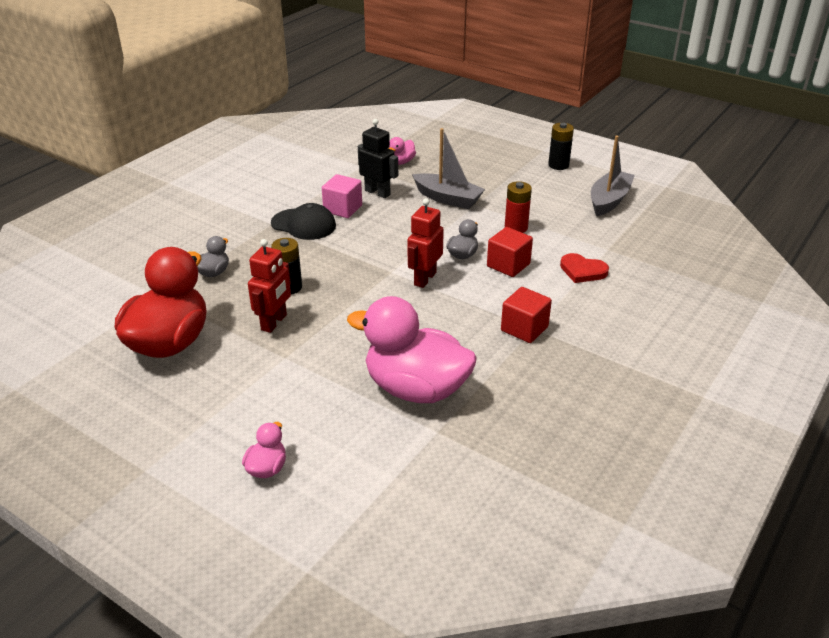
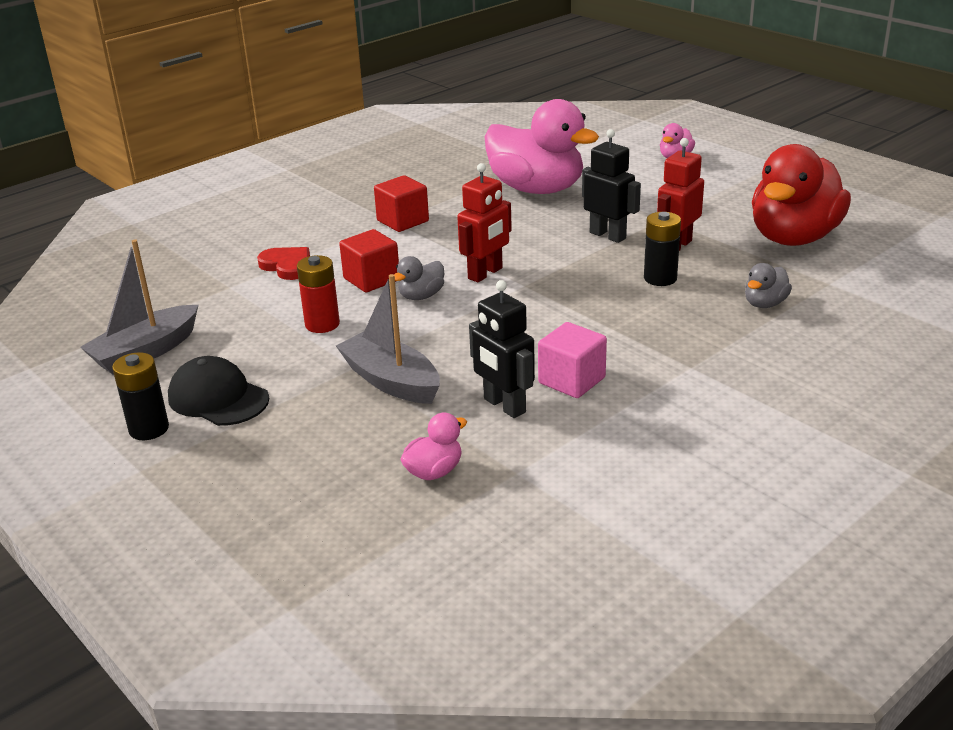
camera: 165 degrees left, 5 degrees down
(303, 224) = (638, 359): black cap -> black cap (218, 398)
(334, 329) = (608, 235): none -> black robot

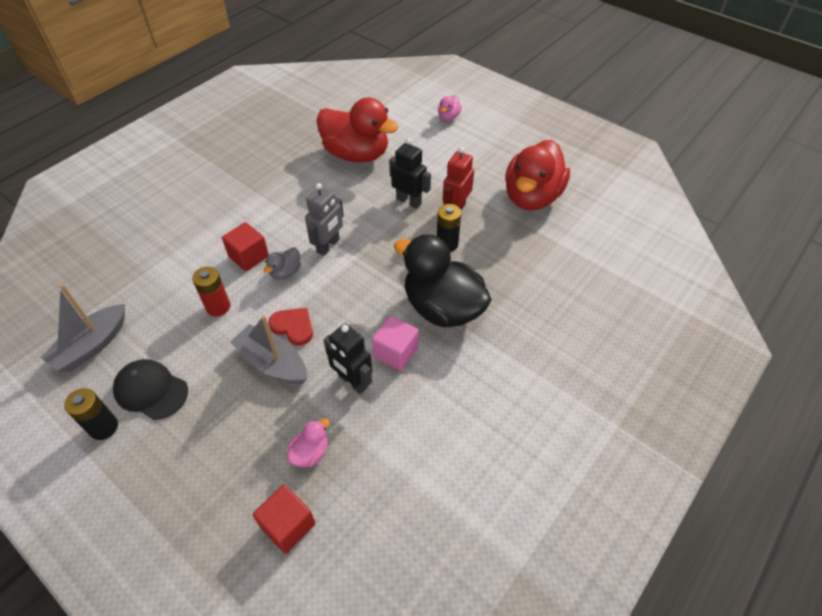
camera: 10 degrees left, 20 degrees up
(287, 266) = (187, 246): red heart -> red heart (293, 327)
(402, 221) = (265, 193): red cube -> red cube (288, 525)
(485, 273) = (328, 246): red robot -> grey robot
(537, 189) = (356, 154): pink duck -> red duck
(646, 341) = (442, 308): none -> black duck
(765, 304) = (517, 265): grey duck -> none

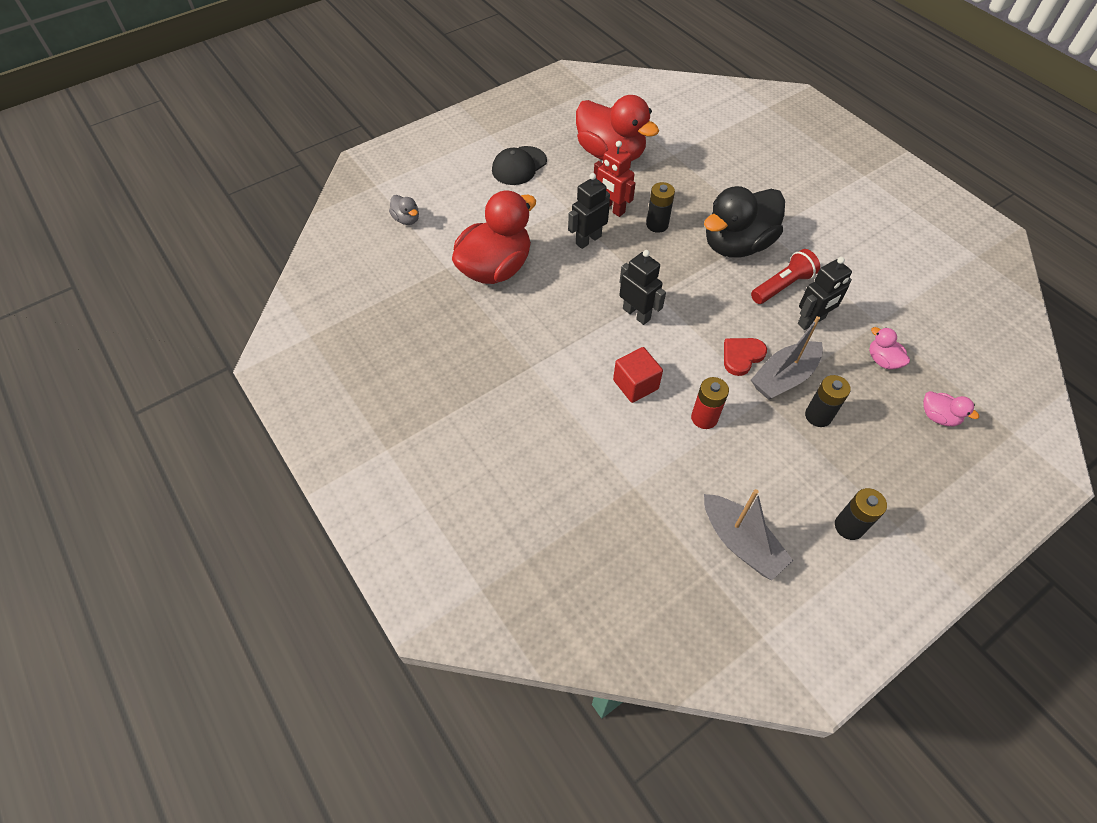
camera: 75 degrees left, 5 degrees up
(151, 390) = (807, 483): black cap -> black cap (519, 166)
(229, 395) = (818, 416): none -> black battery
(285, 272) = (666, 354): grey duck -> grey duck (406, 219)
(288, 525) = (949, 384): red cube -> none
(328, 246) = (636, 314): grey robot -> black robot
(396, 352) = (782, 286): pink cube -> red flashlight
(448, 117) = (462, 182): pink duck -> pink duck (938, 416)

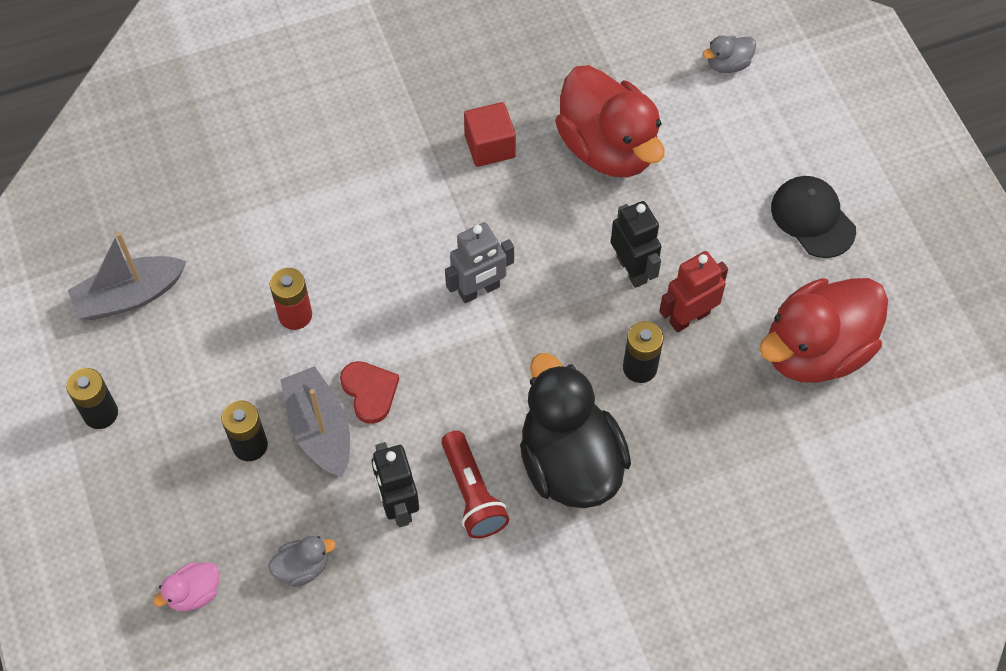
camera: 105 degrees right, 5 degrees up
(635, 384) = (369, 256): red cube -> red cube (490, 146)
(636, 314) = (479, 290): black robot -> grey robot
(882, 360) = (302, 567): pink duck -> grey duck

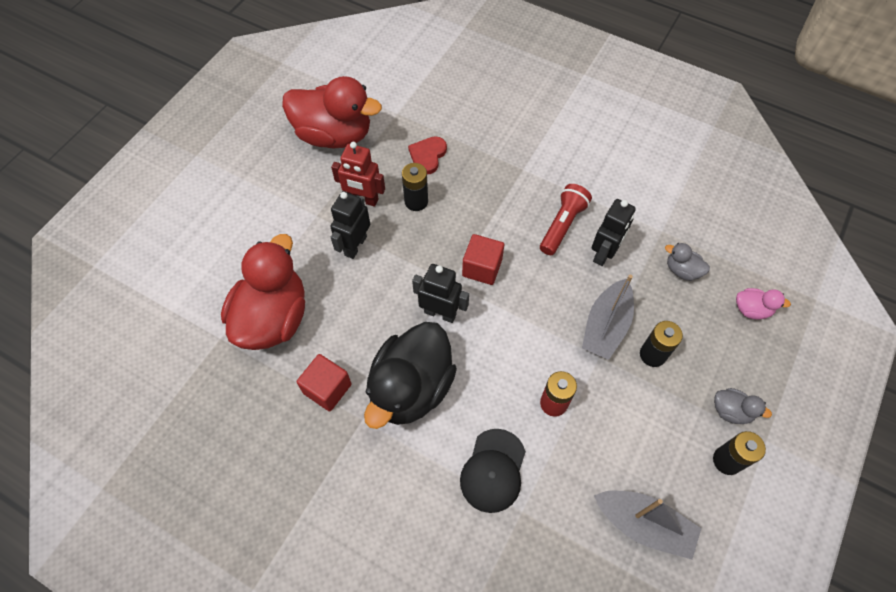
camera: 130 degrees left, 0 degrees up
(369, 392) = (558, 319): red heart -> red heart (427, 156)
(479, 290) = (440, 313): grey robot -> black robot
(495, 368) = (482, 268): none -> red cube
(570, 463) = (501, 195): black duck -> black duck (411, 388)
(728, 64) = (148, 295): grey duck -> grey duck (731, 411)
(812, 218) = (244, 183): black cap -> black cap (493, 470)

